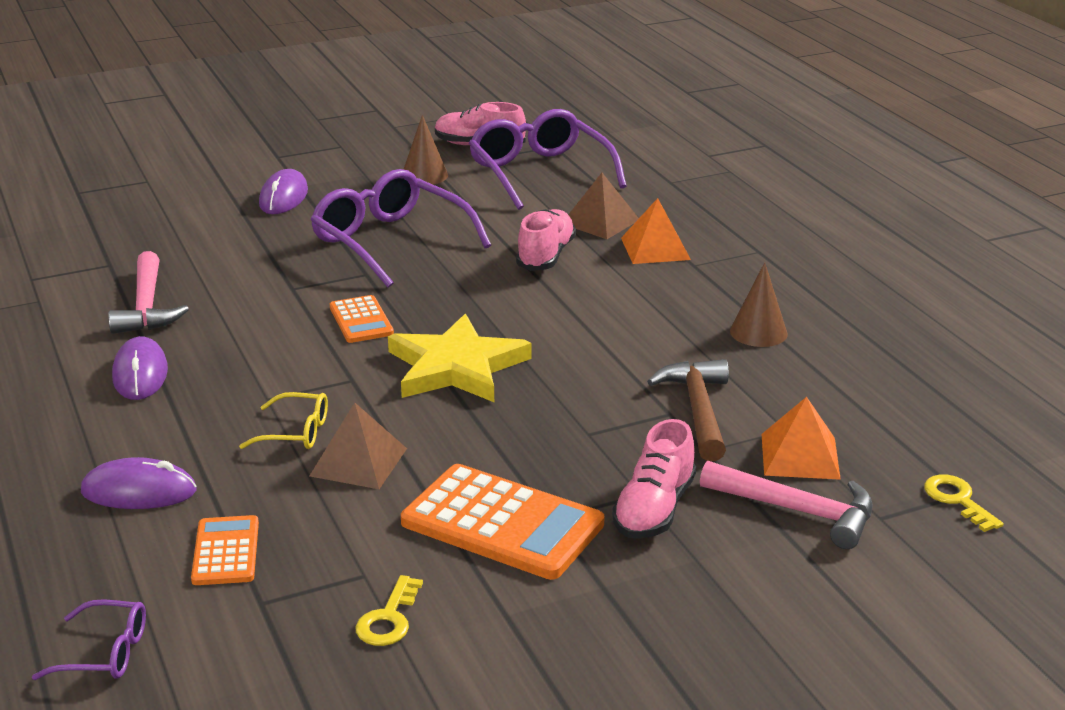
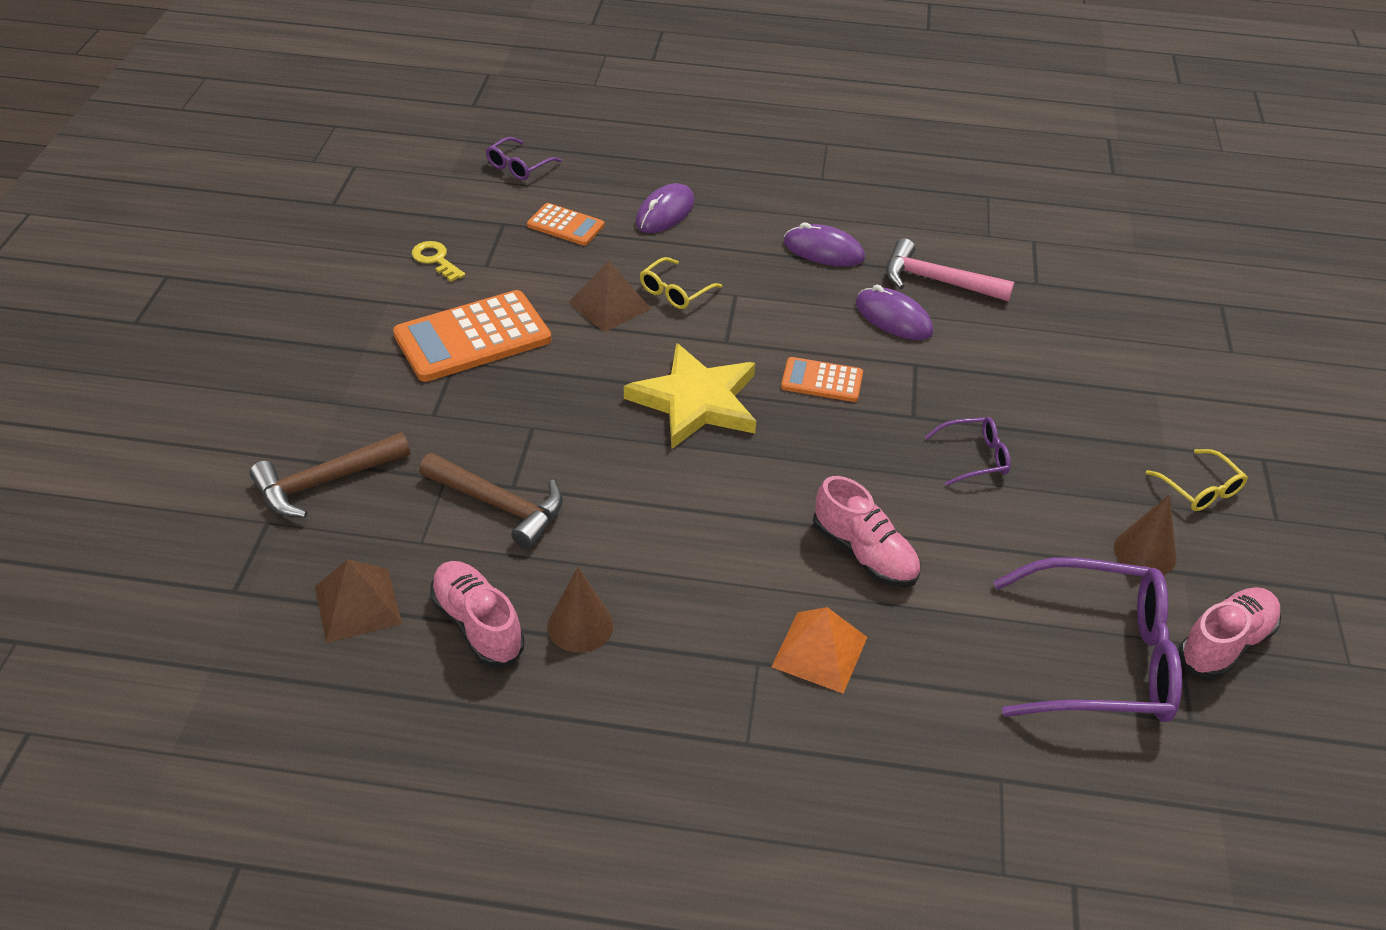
camera: 120 degrees right, 15 degrees up
(283, 197) = (1136, 425): purple mouse -> purple mouse (893, 318)
(336, 169) = (1200, 489): none -> yellow glasses
(390, 242) = (974, 457): purple glasses -> purple glasses, size x0.47
(600, 221) = (921, 642): brown pyramid -> brown pyramid (358, 605)
(654, 509) = (409, 412): pink shoe -> pink shoe (478, 625)
(797, 511) = (325, 482): pink hammer -> brown hammer
(800, 456) = (380, 526): orange pyramid -> none
(957, 500) = (230, 582): yellow key -> none

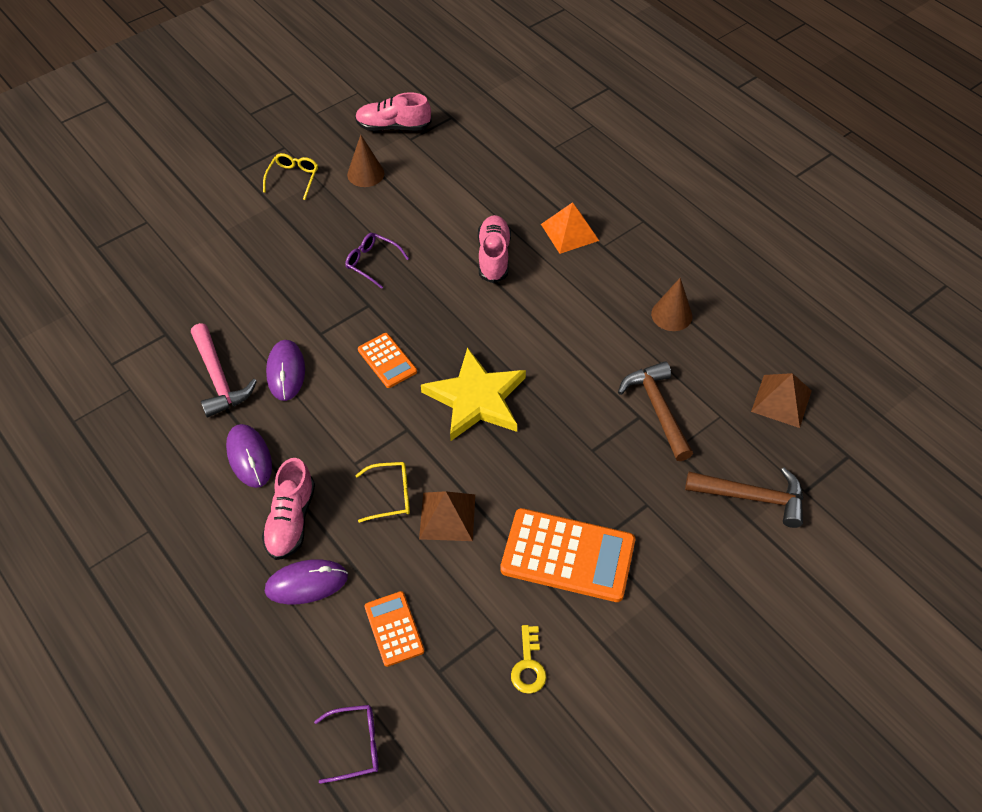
camera: 135 degrees left, 10 degrees up
(478, 625) = (724, 348): pink shoe -> pink shoe (291, 520)
(1100, 659) = (453, 154): purple glasses -> none

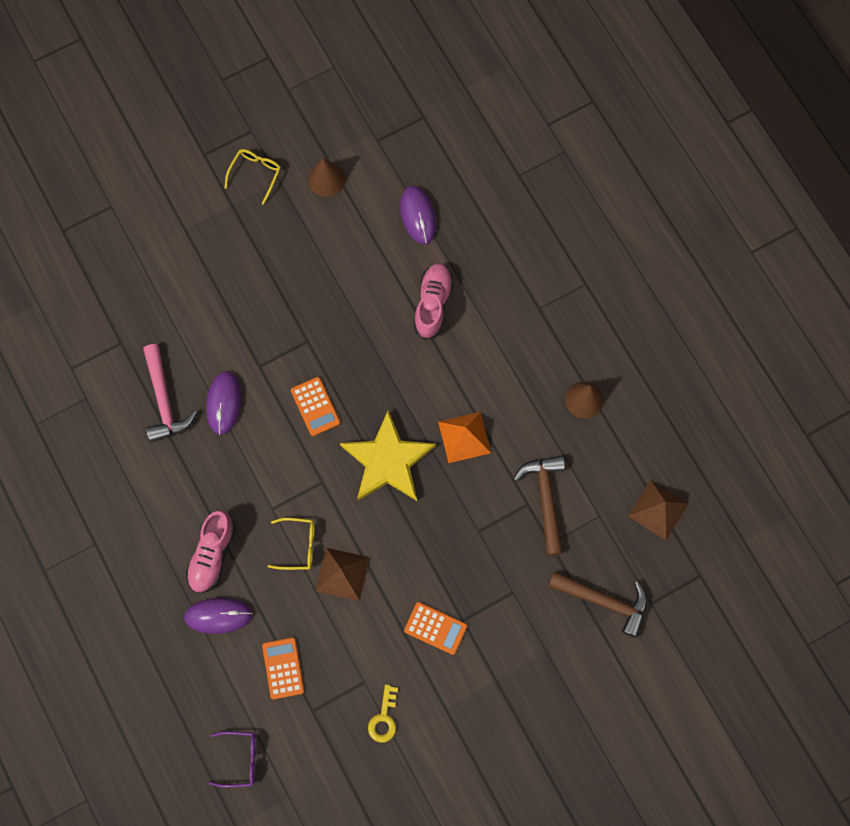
camera: 10 degrees right, 20 degrees up
(249, 457) = (183, 487): purple mouse -> purple mouse (418, 216)
(372, 262) = (317, 292): purple glasses -> none
(393, 127) = (363, 121): pink shoe -> none
(568, 555) = (435, 628): orange calculator -> orange calculator, size x0.54
(569, 232) = (511, 286): orange pyramid -> orange pyramid (464, 437)

